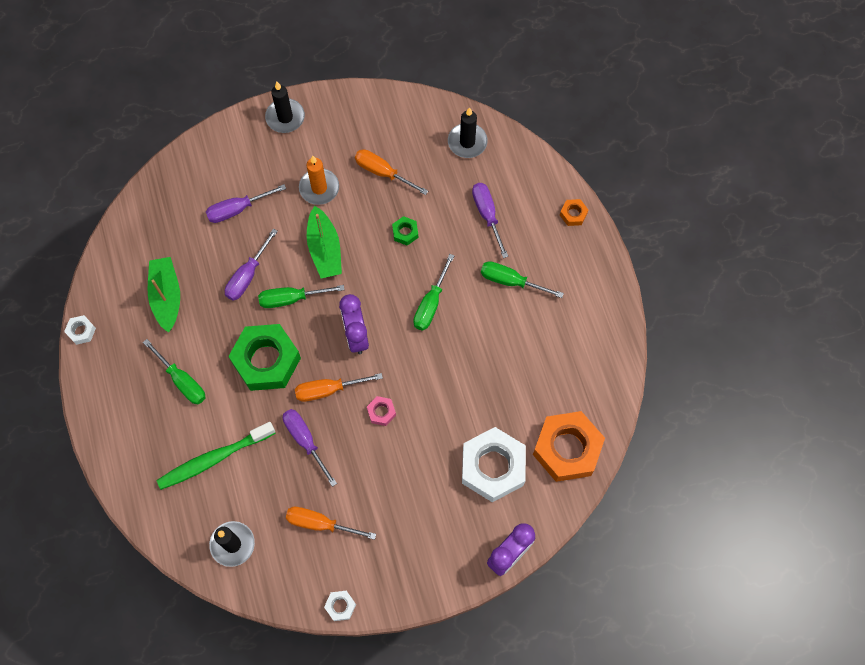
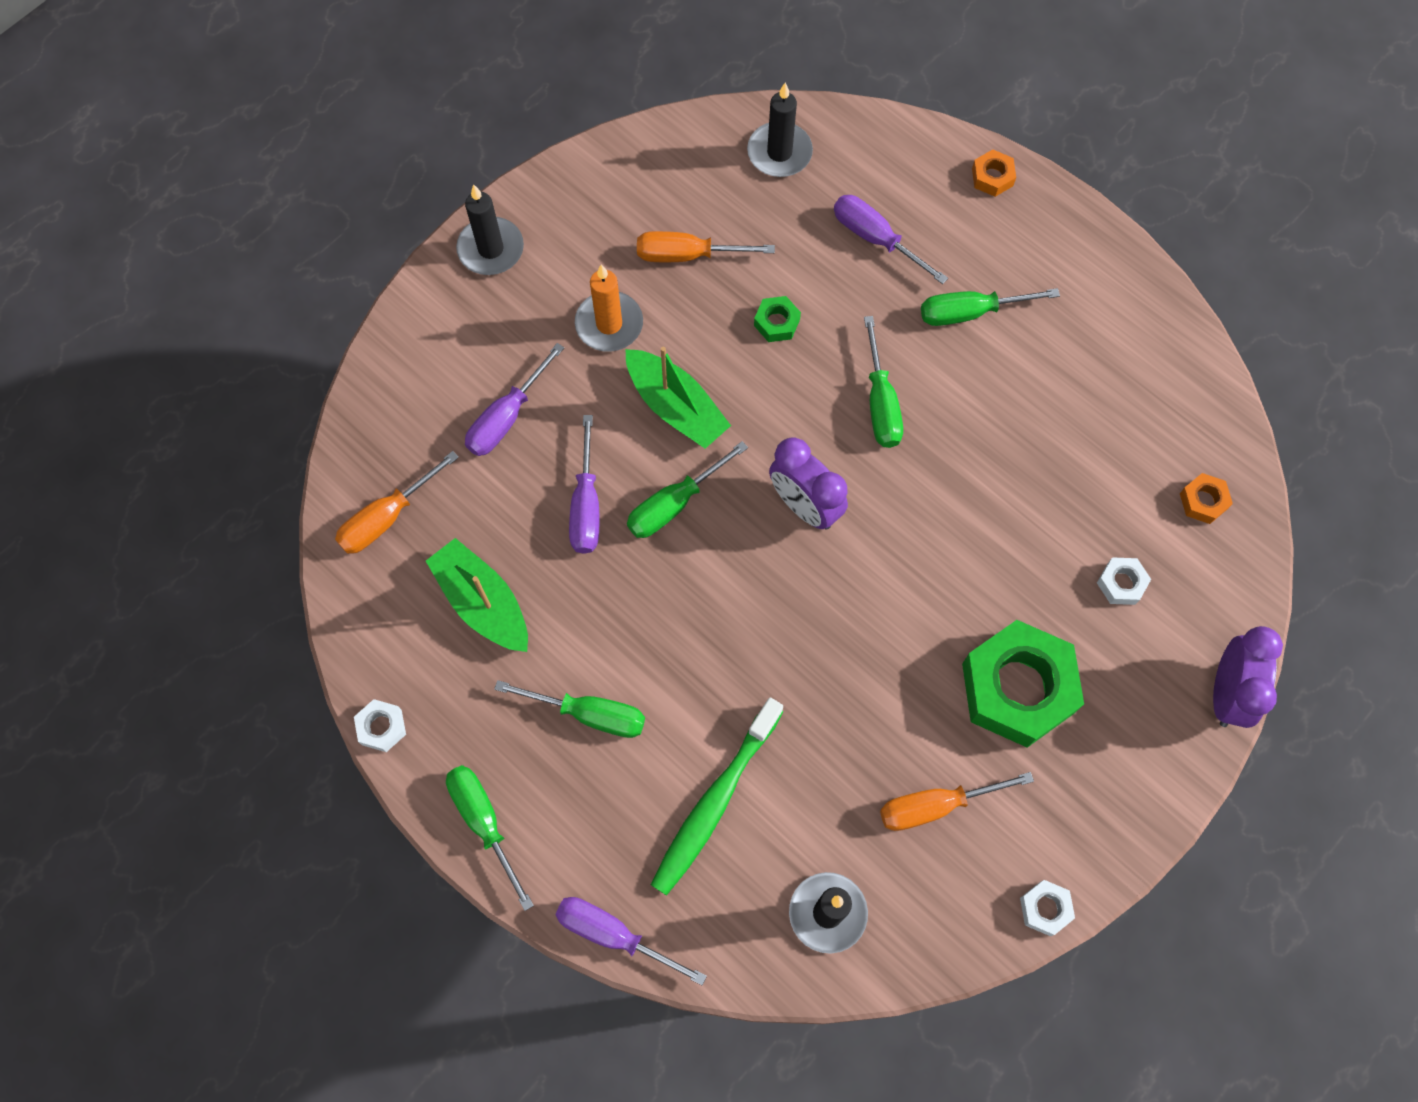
camera: 30 degrees left, 0 degrees up
(99, 404) = (483, 821): none -> green screwdriver
(266, 360) = (697, 613): green nut -> green nut (1017, 688)
(305, 440) = (831, 697): purple screwdriver -> purple screwdriver (612, 934)
(327, 390) = (816, 606): orange screwdriver -> orange screwdriver (386, 518)
(381, 412) = (914, 594): pink nut -> none
(493, 467) = (1121, 583): white nut -> white nut, size x0.43
(567, 449) = (1203, 501): orange nut -> orange nut, size x0.43

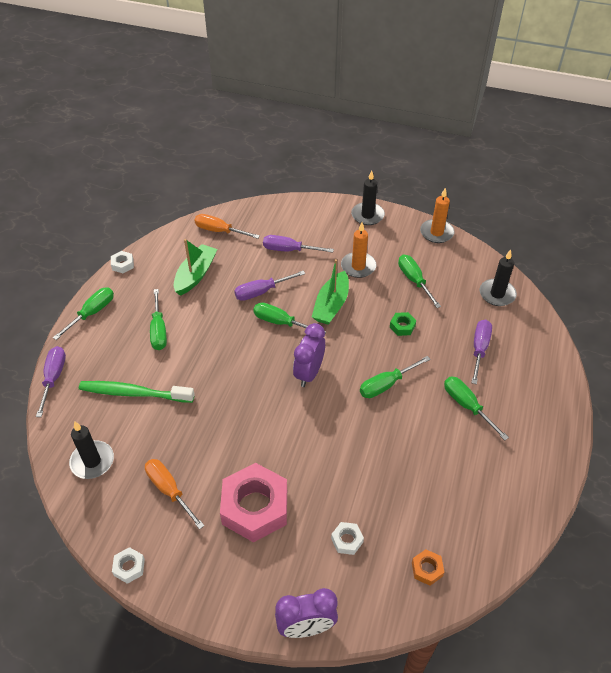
camera: 65 degrees right, 20 degrees down
(596, 164) = (436, 233): none -> orange candle
(686, 255) = (414, 280): orange screwdriver -> green screwdriver
(992, 177) = (557, 387): orange nut -> none
(1017, 688) = (255, 507): green nut -> pink nut

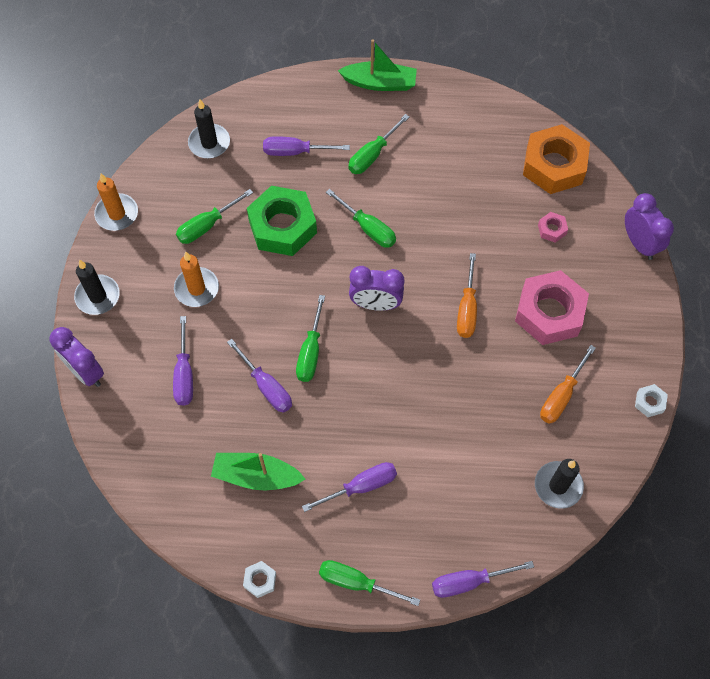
camera: 105 degrees left, 15 degrees up
(134, 393) = (460, 478): green toothbrush -> none
(159, 331) = (361, 486): green screwdriver -> purple screwdriver
(219, 231) = (165, 474): orange screwdriver -> orange screwdriver (467, 309)
(310, 203) = (85, 372): none -> purple clock
(331, 305) = (269, 304): green boat -> green boat (380, 83)
(347, 540) = (552, 229): white nut -> pink nut
(402, 326) = (282, 226): green nut -> green nut, size x2.35
(427, 569) = (554, 165): orange nut -> orange nut, size x2.35

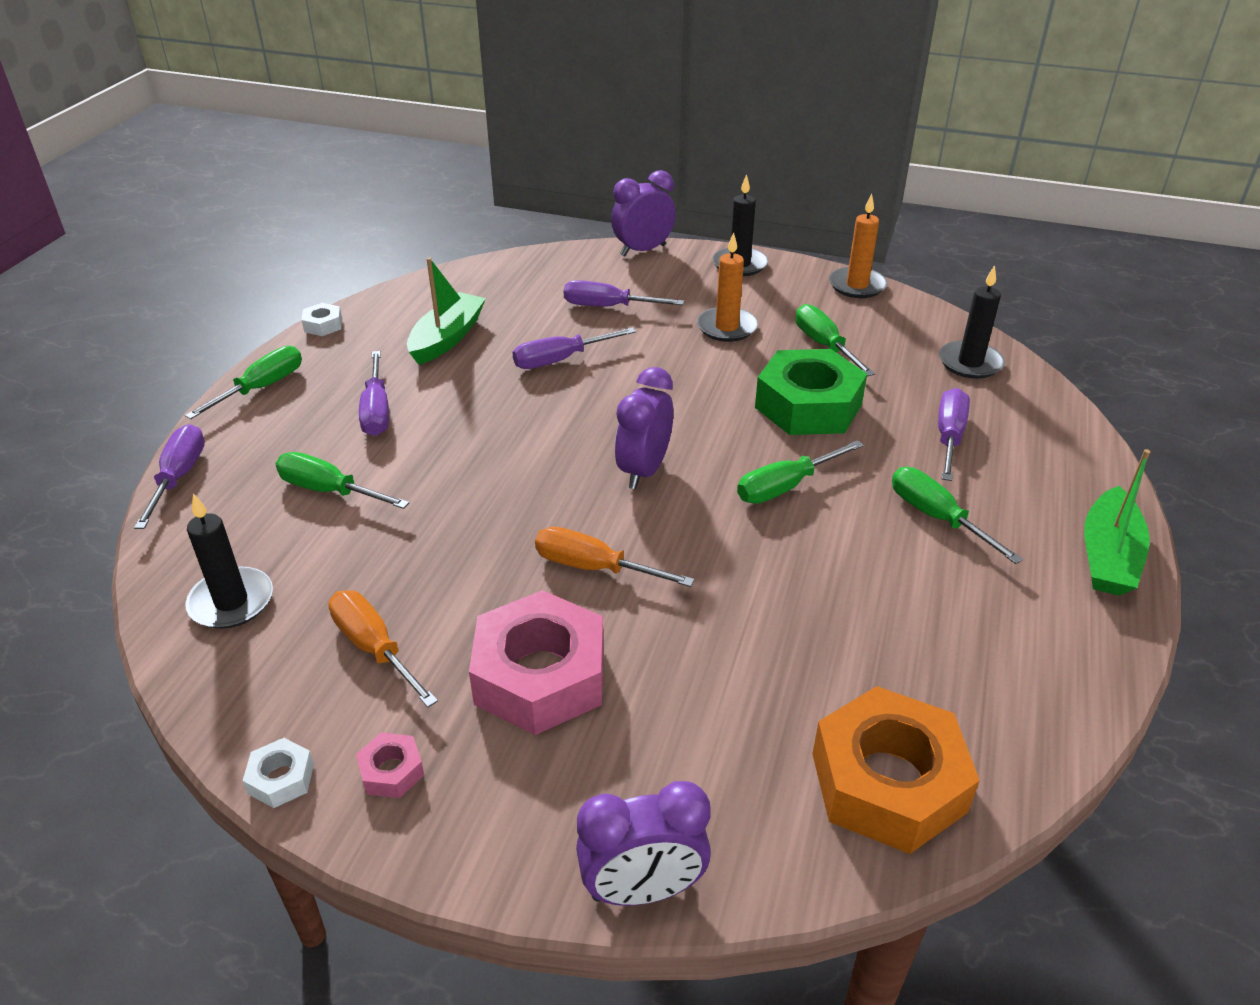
camera: 105 degrees right, 25 degrees down
(310, 352) = (592, 400): green screwdriver -> green screwdriver (328, 490)
(552, 229) = (723, 731): pink nut -> pink nut (391, 771)

